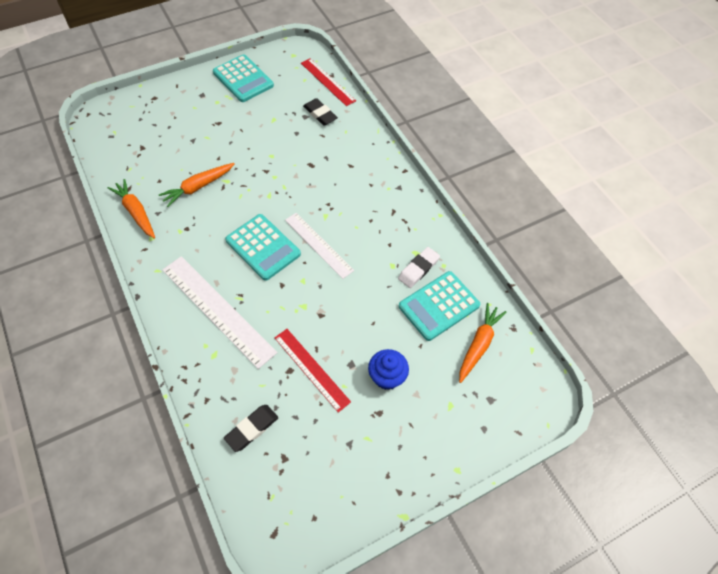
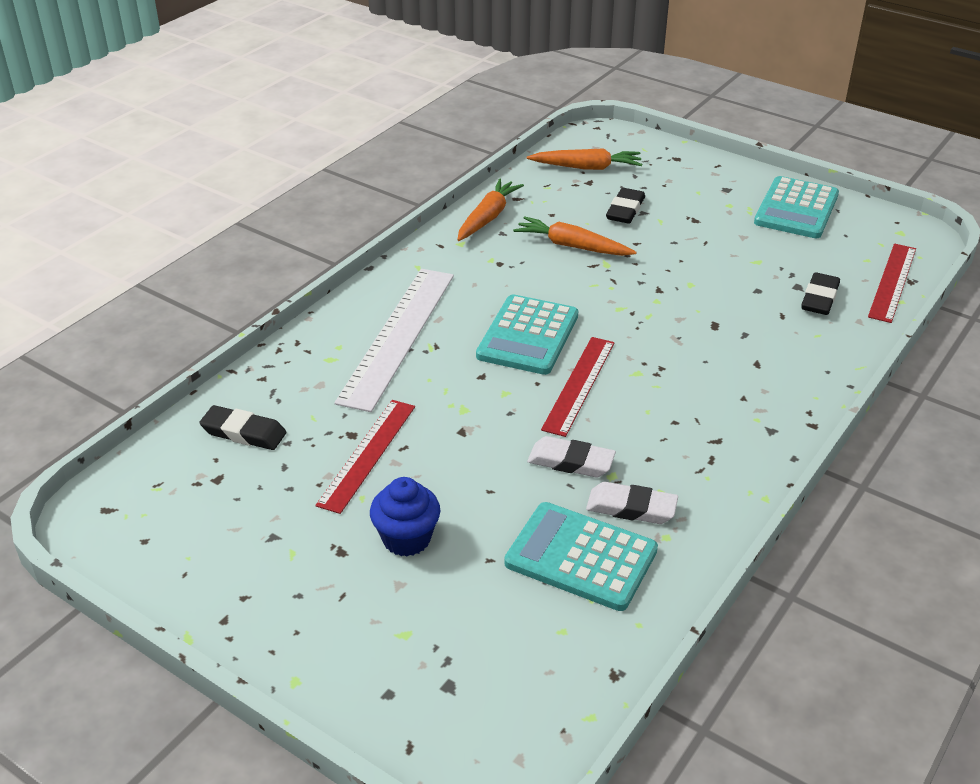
camera: 65 degrees right, 20 degrees down
(184, 146) = (625, 210): none -> black eraser
(318, 245) = (579, 385): white ruler -> red ruler
(373, 277) = (571, 462): none -> white eraser
(479, 344) = (545, 635): orange carrot -> orange carrot (587, 167)

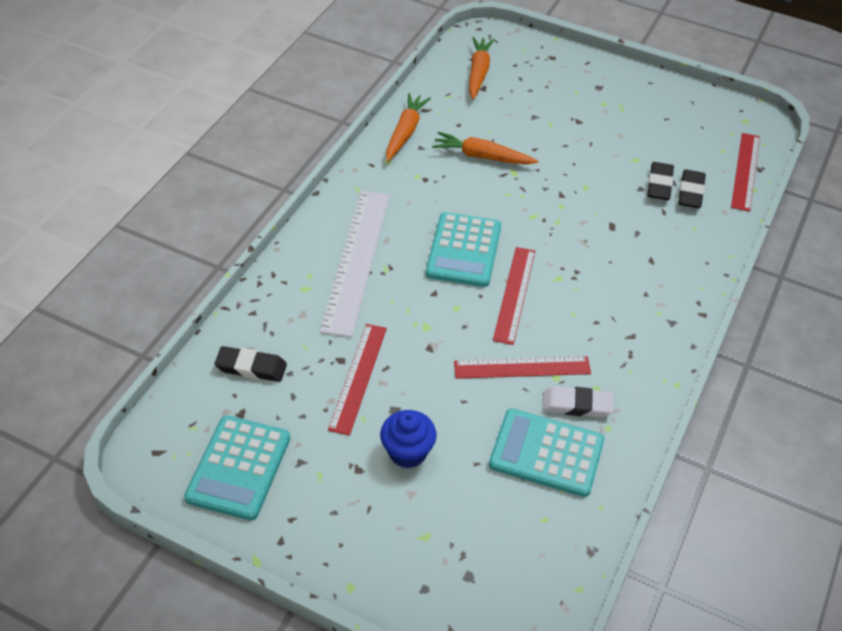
camera: 10 degrees left, 10 degrees up
(571, 462) = (522, 368): white eraser -> red ruler
(587, 167) = (478, 73): orange carrot -> orange carrot turned 75 degrees counterclockwise
(625, 210) = (519, 115): black eraser -> black eraser (659, 184)
(796, 209) = (659, 103): turquoise calculator -> turquoise calculator (239, 468)

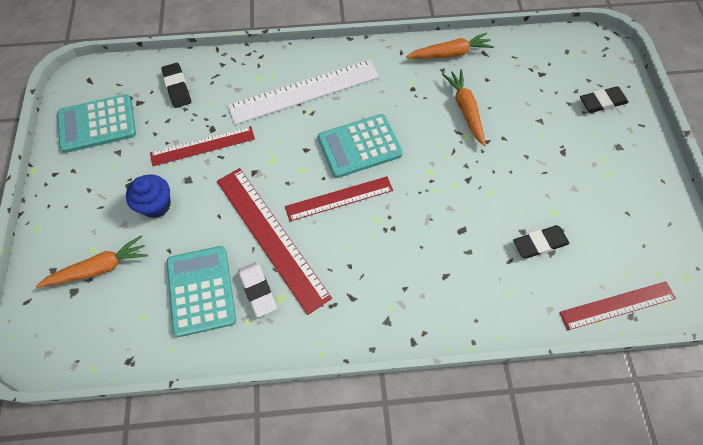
camera: 60 degrees right, 15 degrees up
(478, 73) = (556, 62): orange carrot -> orange carrot (99, 268)
(522, 368) = (271, 237): red ruler -> red ruler, size x1.56
(690, 192) = (550, 271): black eraser -> black eraser (602, 102)

